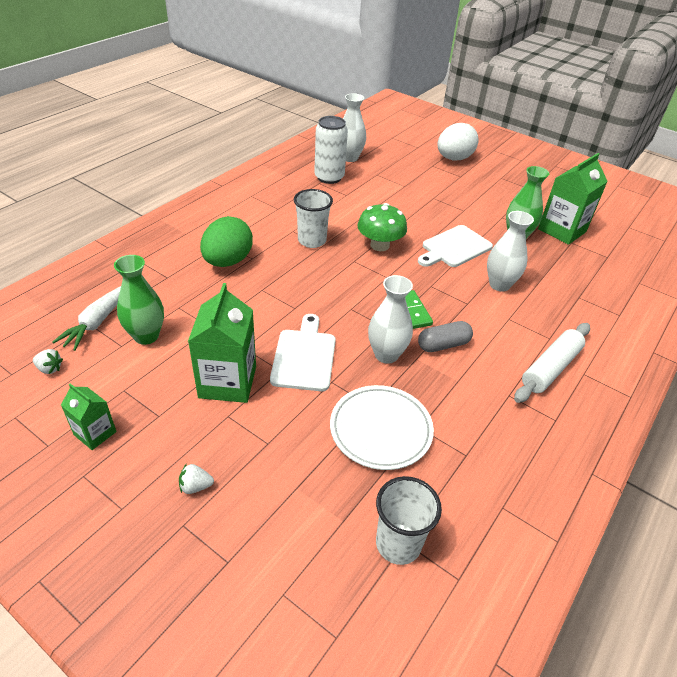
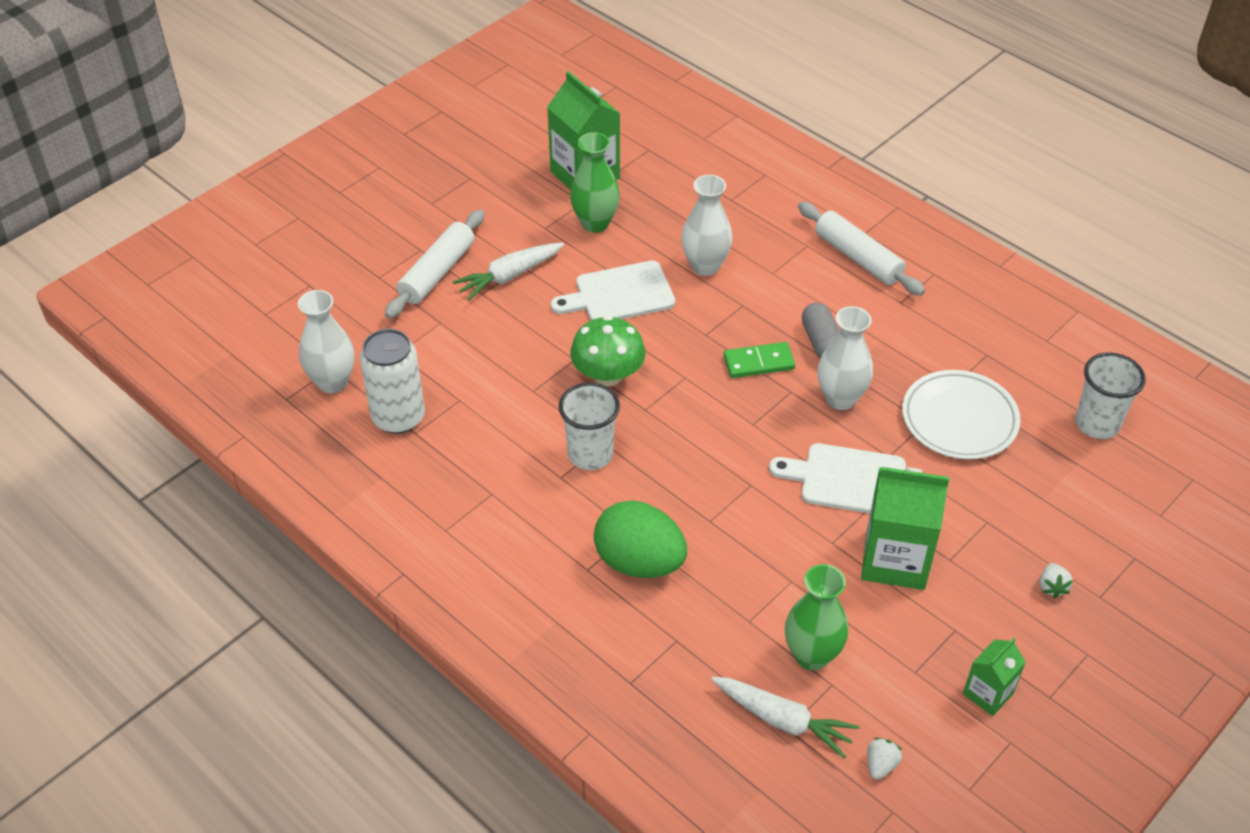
camera: 80 degrees left, 5 degrees up
(444, 182) = (437, 273): none -> white rolling pin
(452, 206) = (510, 276): none -> white carrot
(454, 159) = (360, 246): white egg -> none
(454, 248) = (619, 294): white cutting board -> white cutting board turned 105 degrees clockwise

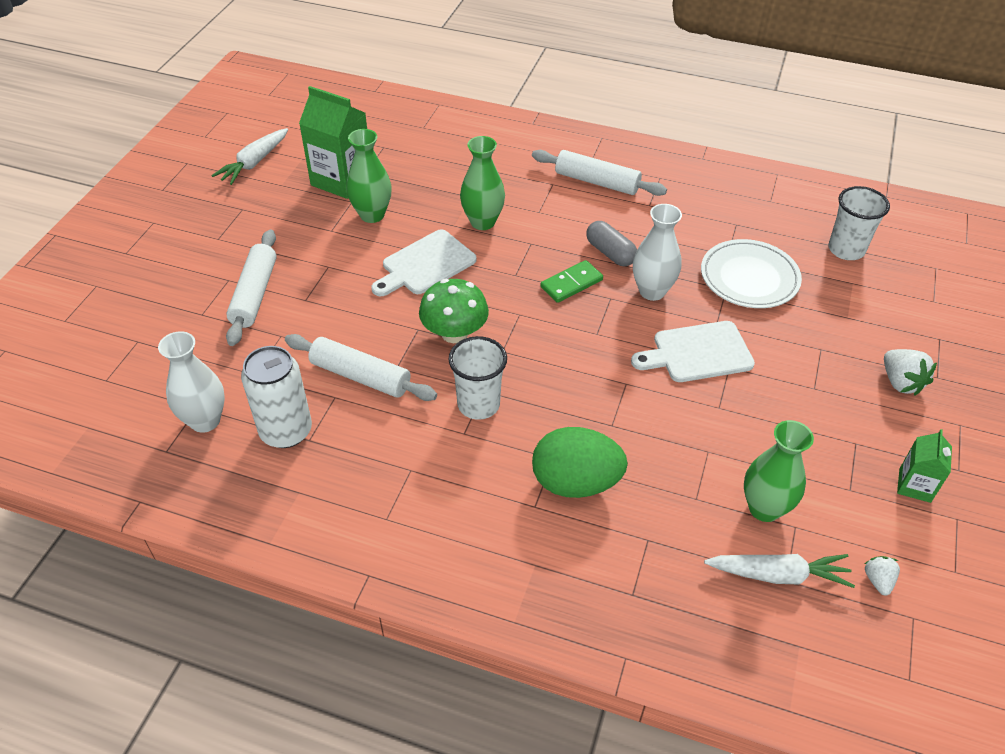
camera: 25 degrees left, 0 degrees up
(494, 388) = (361, 376): none -> white rolling pin
(510, 276) = (322, 278): white carrot -> white carrot (254, 162)
(705, 266) = (482, 222): white vase -> green vase
(895, 560) = (775, 403): green carton -> none
(1052, 587) = (900, 382): white strawberry -> white strawberry, size x1.63

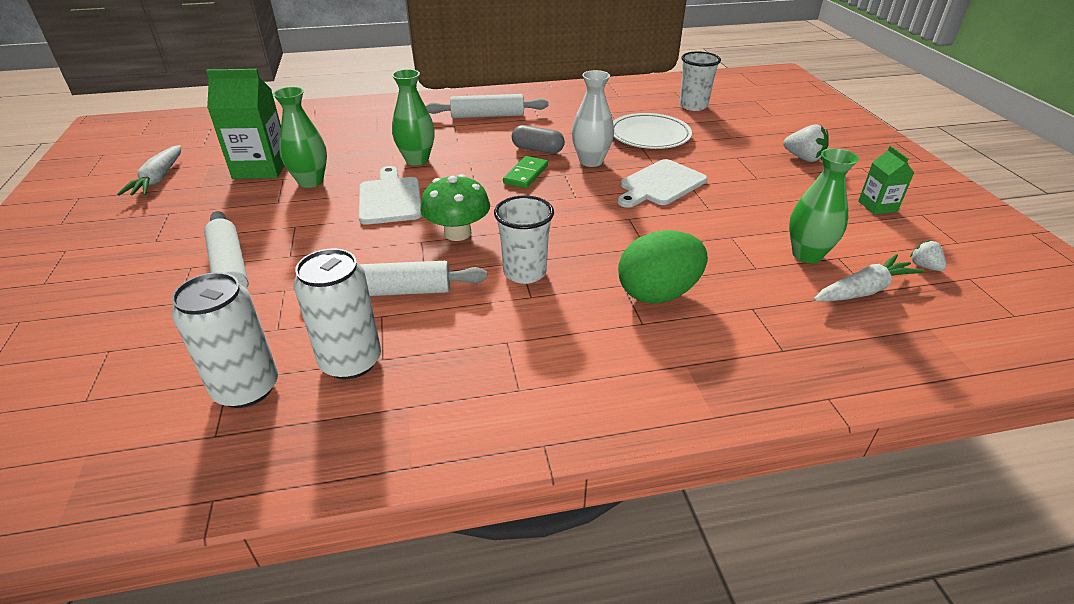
camera: 30 degrees left, 10 degrees down
(205, 420) = (246, 388): white vase -> white can
(425, 265) = (390, 198): white cutting board -> white cutting board turned 150 degrees clockwise

